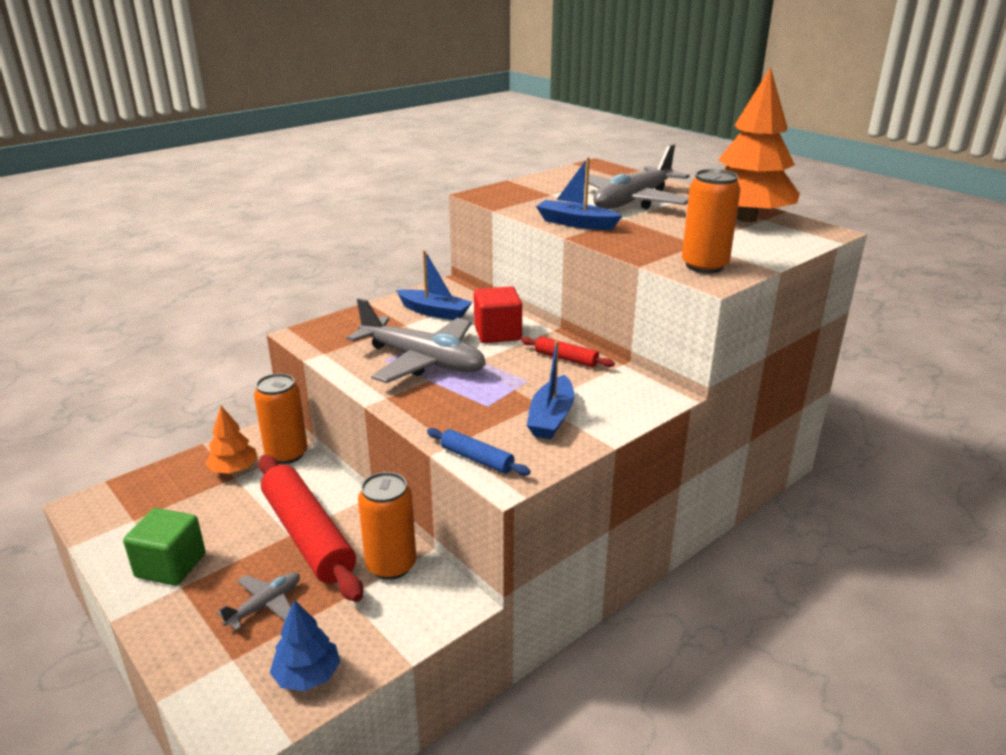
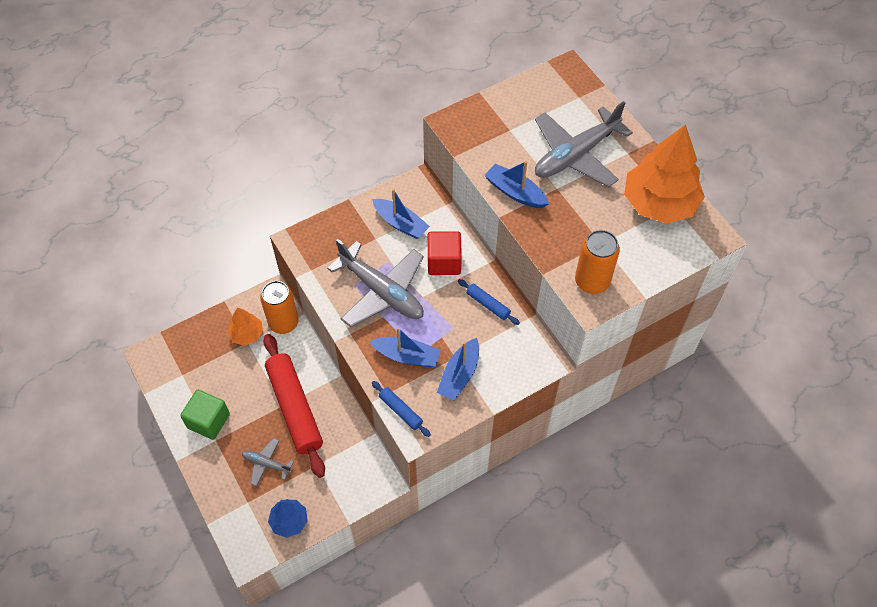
camera: 10 degrees right, 30 degrees up
(265, 605) = (266, 464): grey plane -> grey plane turned 120 degrees counterclockwise
(391, 565) = (345, 443): orange can -> none
(471, 409) = (407, 356): none -> blue boat
(566, 358) = (488, 304): red rolling pin -> blue rolling pin

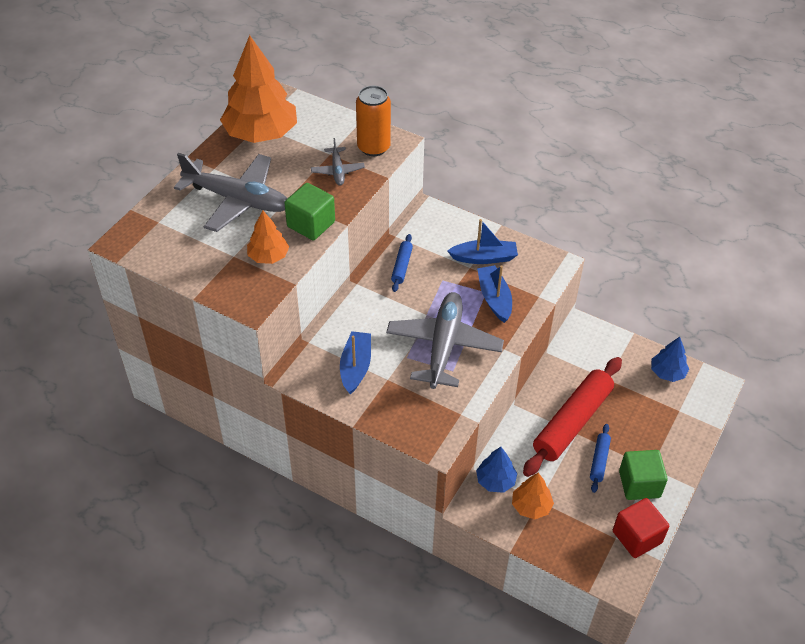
camera: 120 degrees left, 10 degrees down
(266, 464) = (637, 415): grey plane -> grey plane (337, 171)
(283, 323) = (495, 480): orange can -> blue tree
(401, 411) = (546, 280): blue rolling pin -> blue rolling pin (599, 460)
(444, 262) = (378, 314): red cube -> red cube (637, 537)
(495, 151) = (268, 256): none -> orange tree
(515, 192) = (311, 224): blue boat -> green cube

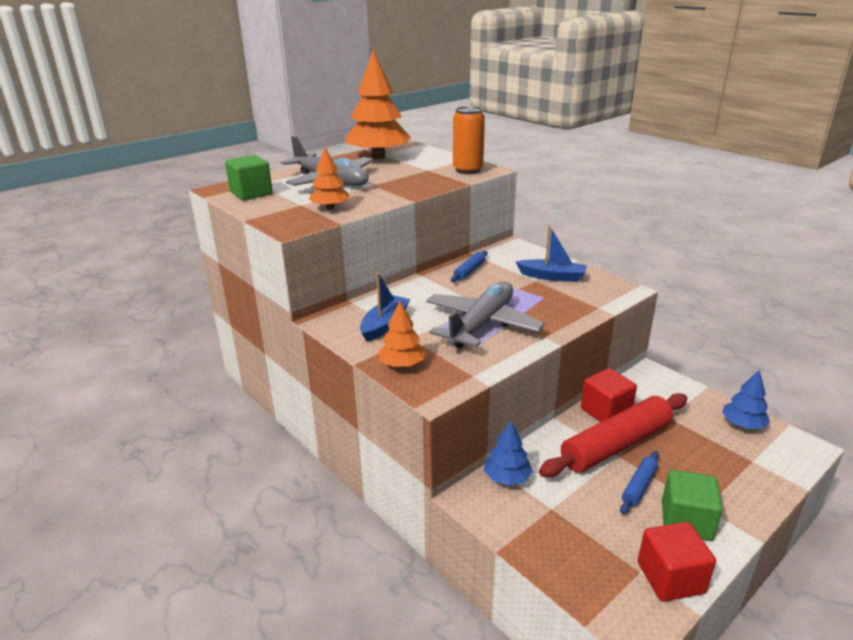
camera: 20 degrees right, 20 degrees down
(311, 224) = (382, 197): green cube -> green cube (251, 193)
(337, 171) = (427, 177): grey plane -> none
(494, 298) = (550, 302): blue boat -> none
(531, 506) = (540, 511): orange tree -> orange tree (402, 364)
(555, 386) = (605, 411): none -> red cube

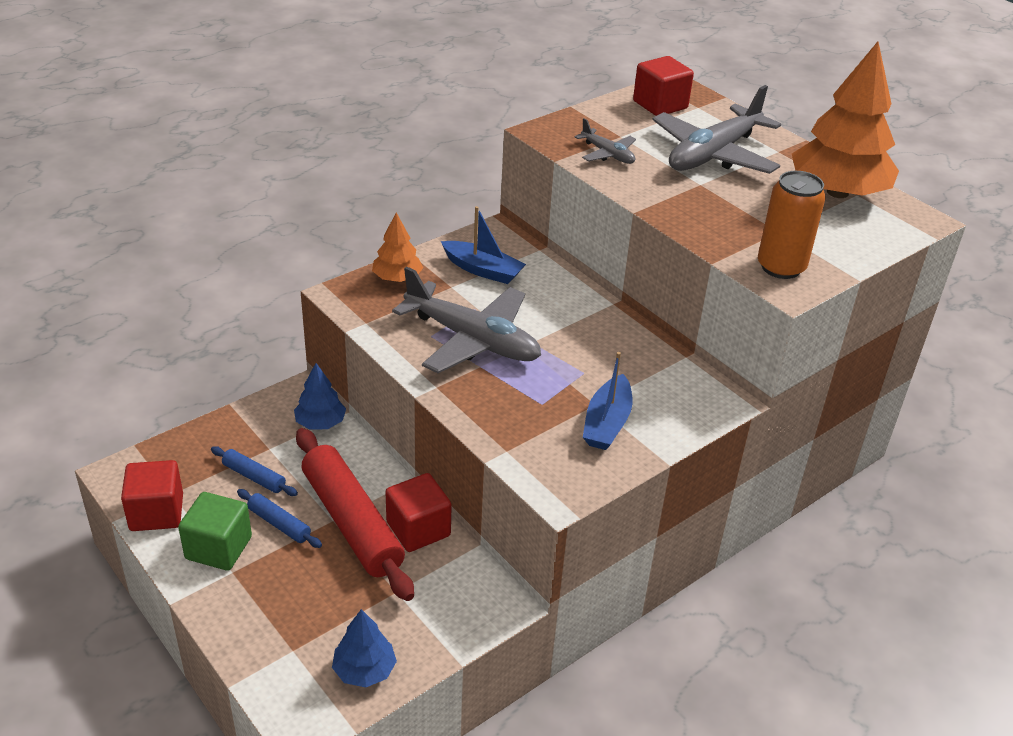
camera: 90 degrees right, 10 degrees up
(251, 193) = (660, 105): green cube -> red cube
(330, 208) = (607, 154): orange tree -> grey plane
(469, 271) = (625, 345): blue rolling pin -> blue rolling pin (254, 477)

